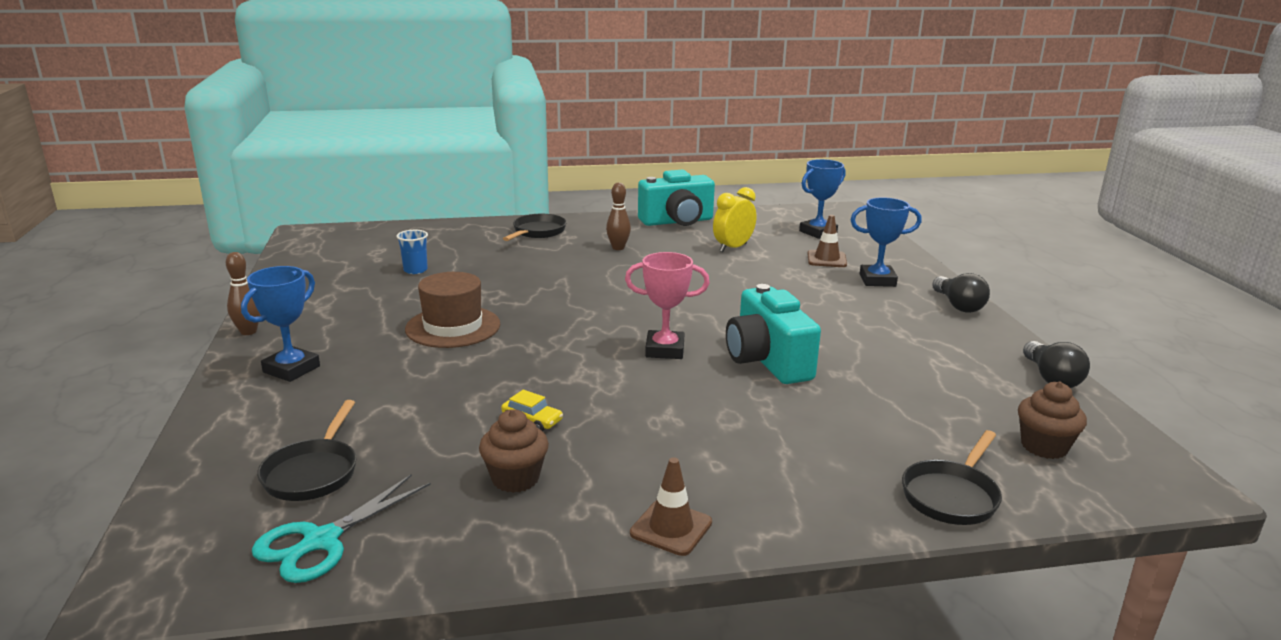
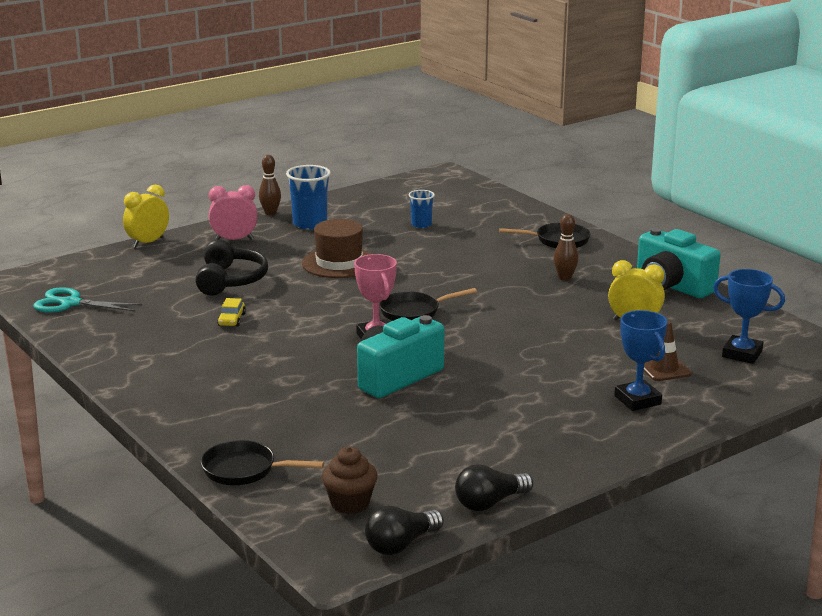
camera: 65 degrees right, 0 degrees up
(197, 430) = (148, 242): none -> yellow clock
(291, 369) = (234, 240): blue trophy -> pink clock
(313, 473) = (128, 282): black pan -> black pan (414, 312)
(320, 318) = (310, 224): none -> blue cup
(413, 397) = (230, 280): none -> black headphones
(515, 479) = (161, 332): brown cupcake -> none
(671, 528) = (141, 385): brown traffic cone -> none
(958, 305) = (619, 447): black light bulb -> black light bulb (401, 544)

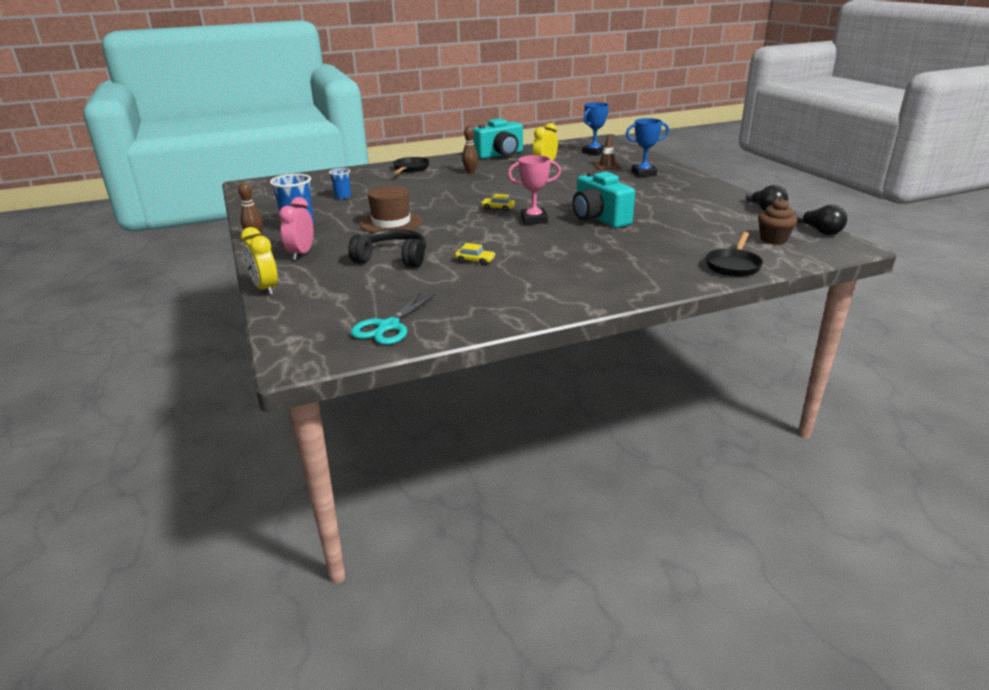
camera: 75 degrees left, 5 degrees up
(414, 312) = (498, 208): black pan -> yellow car

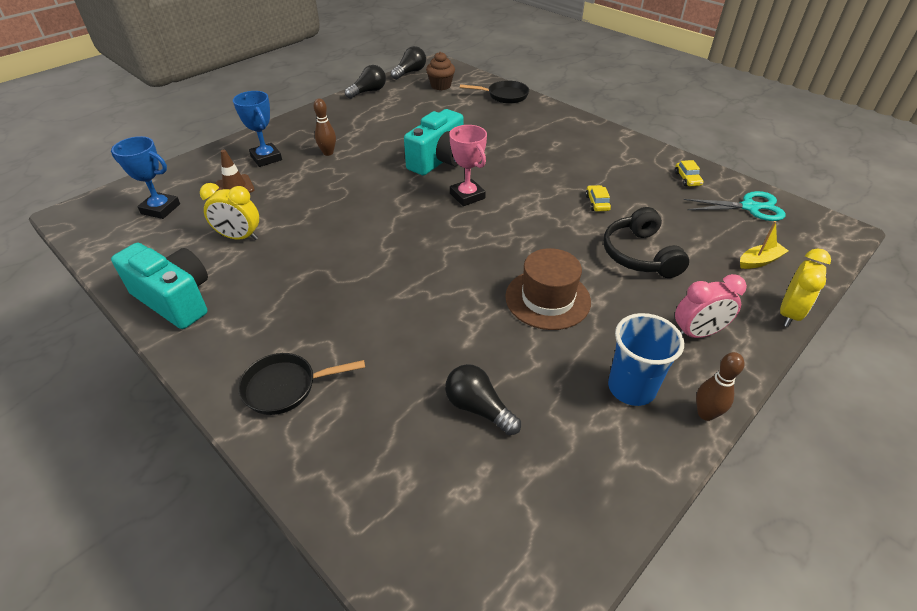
camera: 115 degrees left, 15 degrees up
(323, 300) = (759, 261): none -> yellow boat
(343, 196) = (478, 408): blue cup -> black light bulb
(470, 172) = (292, 301): brown bowling pin -> brown bowling pin (328, 153)
(498, 208) = (444, 229): yellow car -> yellow car (687, 179)

